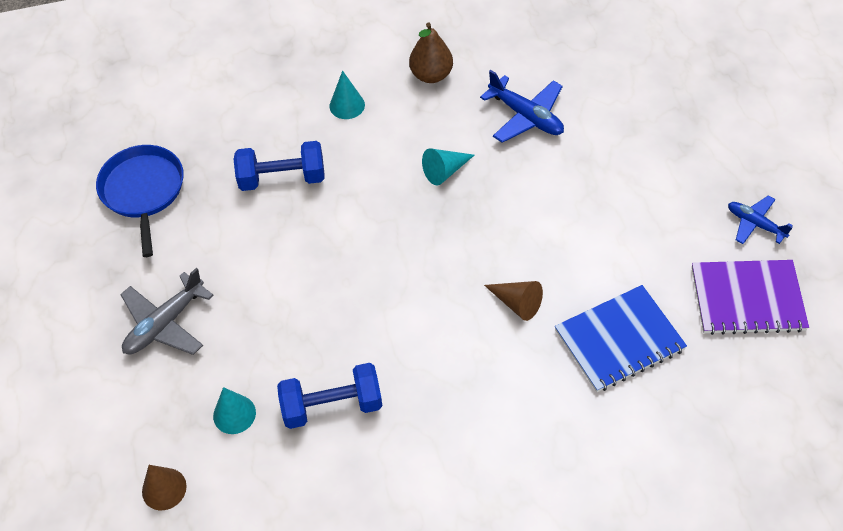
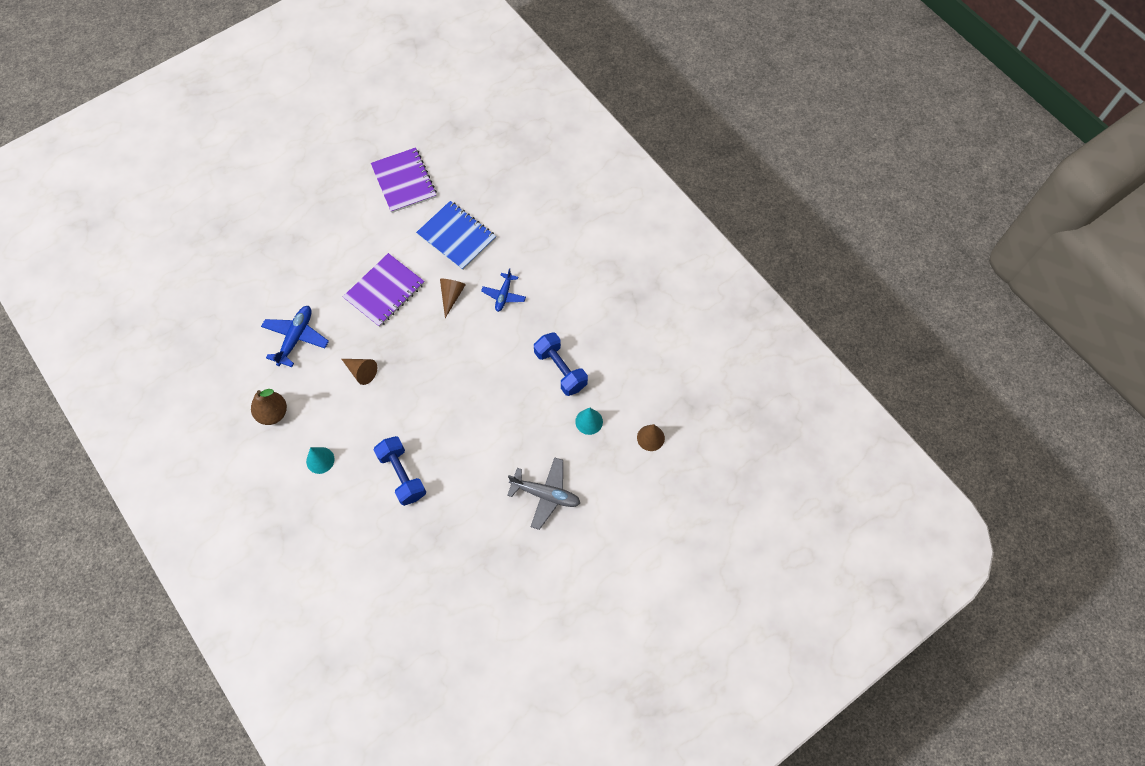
camera: 115 degrees left, 10 degrees up
(143, 191) = (446, 568): blue pan -> none
(445, 171) = (361, 372): turquoise cone -> brown cone
(558, 225) = (384, 291): none -> purple notebook
(755, 224) = (347, 188): blue plane -> blue plane (504, 295)

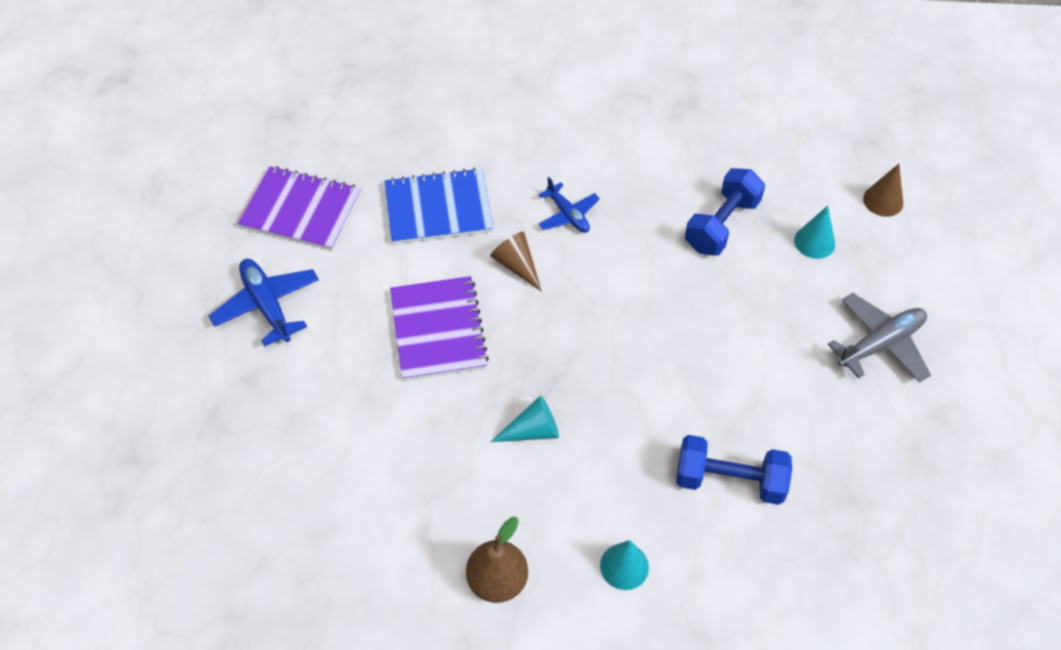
camera: 50 degrees left, 10 degrees down
(296, 338) = (406, 476): blue plane -> blue plane (267, 305)
(361, 372) = (532, 431): brown cone -> turquoise cone
(560, 370) = (721, 225): blue dumbbell -> blue dumbbell turned 60 degrees counterclockwise

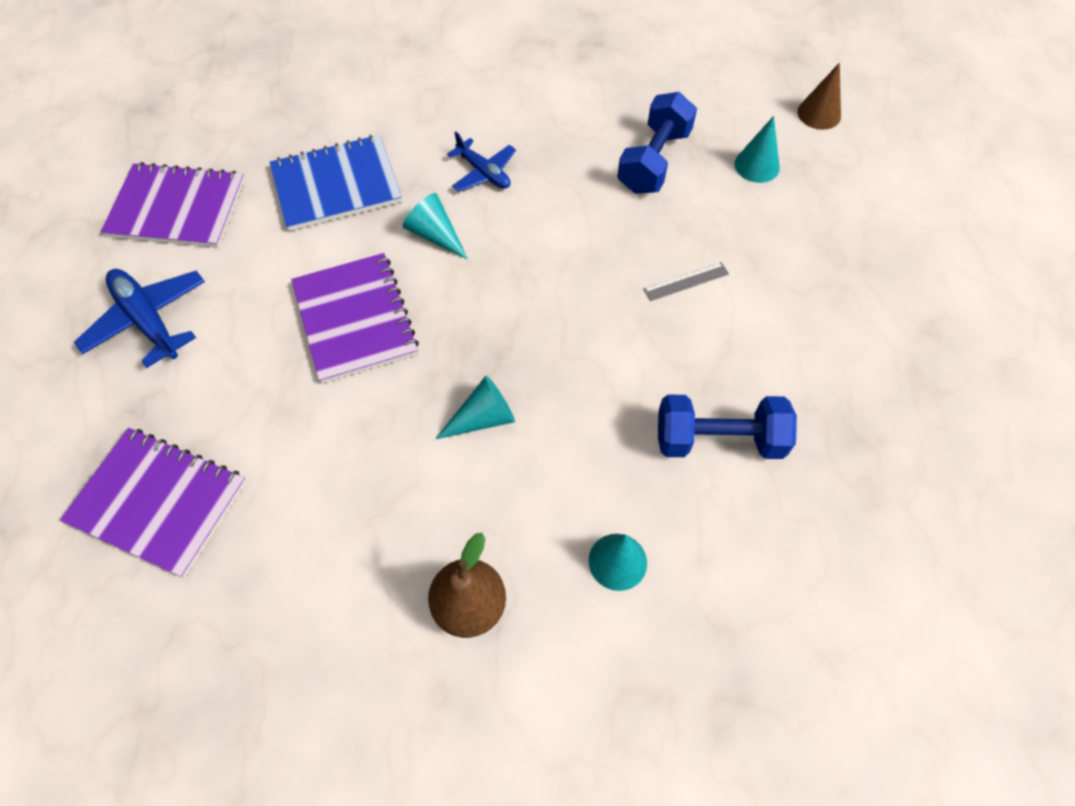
camera: 10 degrees left, 5 degrees up
(261, 457) = (158, 502): none -> purple notebook
(517, 265) = (435, 235): brown cone -> turquoise cone
(728, 339) = (686, 281): none -> grey ruler
(880, 344) = (850, 263): grey plane -> none

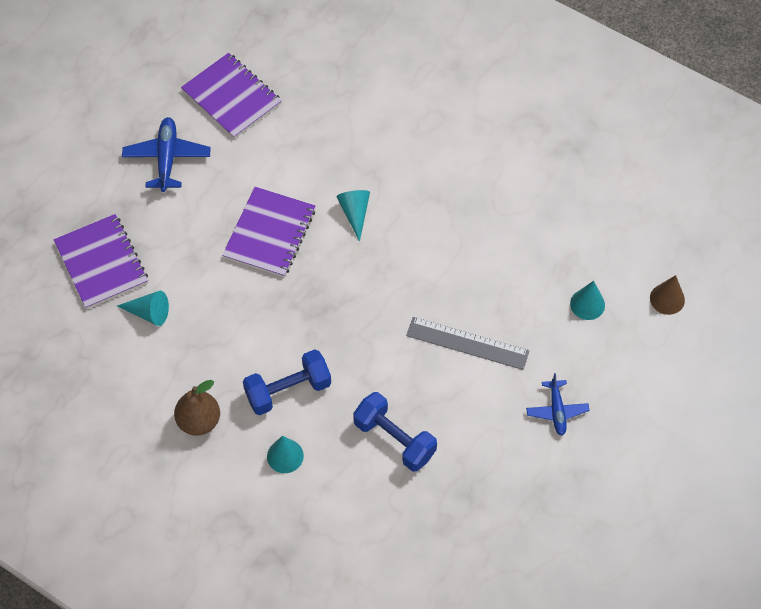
camera: 40 degrees right, 0 degrees up
(336, 185) = (328, 142): blue notebook -> none
(483, 172) = (418, 192): blue plane -> blue plane (557, 410)
(483, 418) = (286, 336): turquoise cone -> turquoise cone (149, 313)
(653, 161) = (526, 256): blue dumbbell -> blue dumbbell (288, 390)
(686, 281) = (467, 343): grey ruler -> grey ruler, size x1.92

